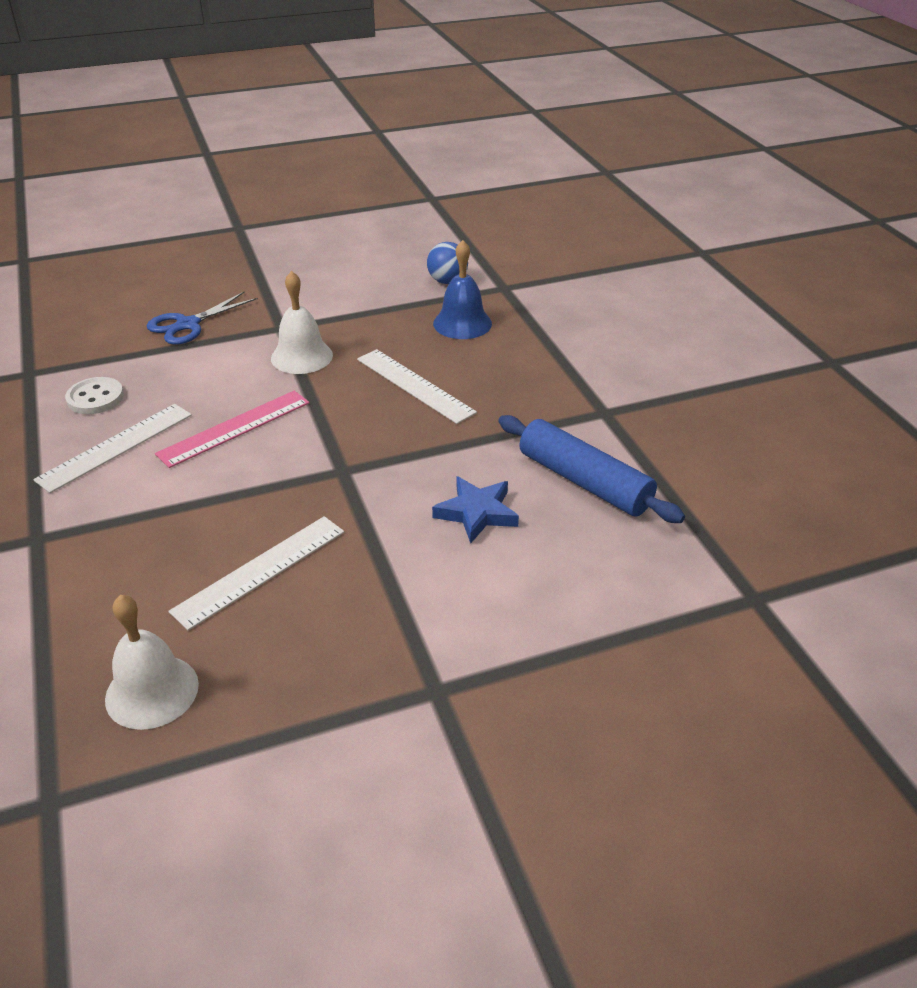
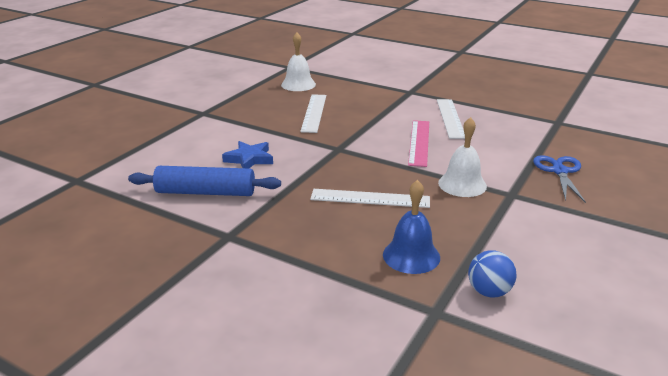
camera: 140 degrees right, 10 degrees down
(95, 398) = (505, 127): white button -> none

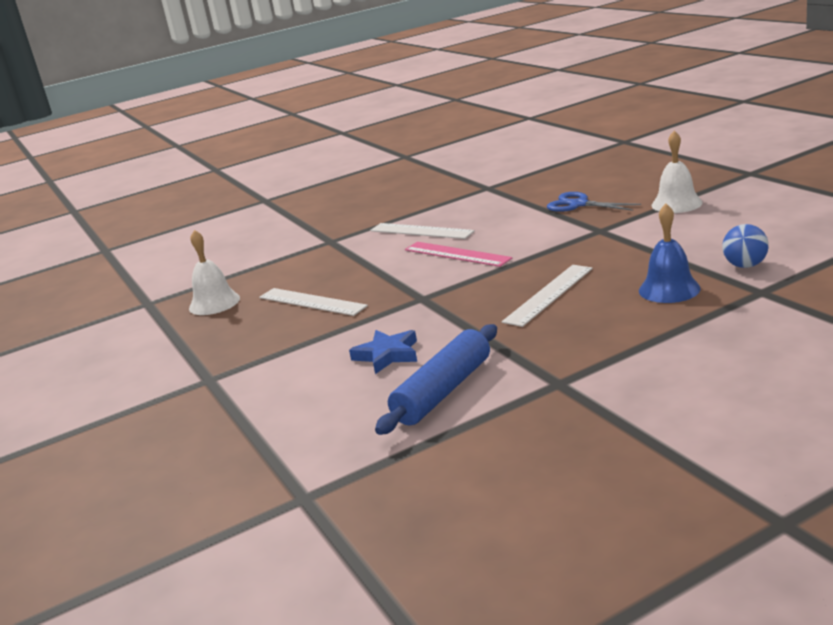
camera: 55 degrees left, 5 degrees down
(462, 184) = (562, 247): white bell -> white bell (676, 204)

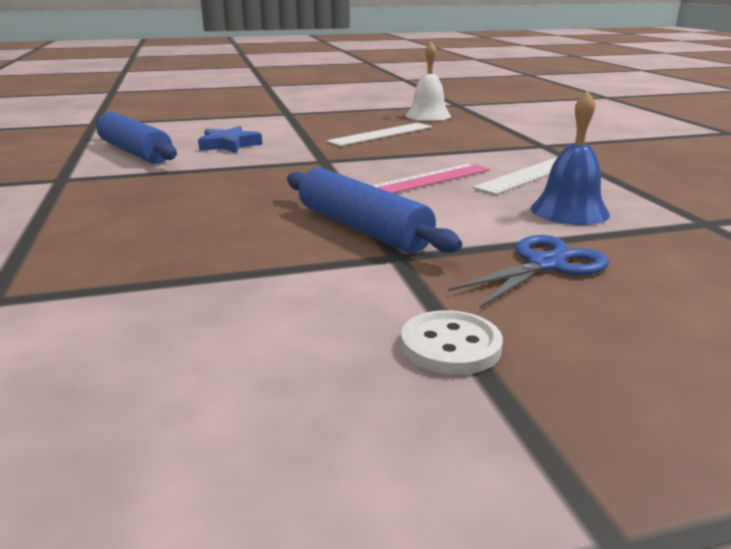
camera: 100 degrees right, 0 degrees up
(549, 294) = (233, 199): white ruler -> none
(568, 246) = (362, 228): none -> blue rolling pin
(669, 289) = (122, 251): blue bell -> blue bell (569, 211)
(676, 204) = (450, 346): white bell -> white button
(745, 265) = (80, 317): blue ball -> none

